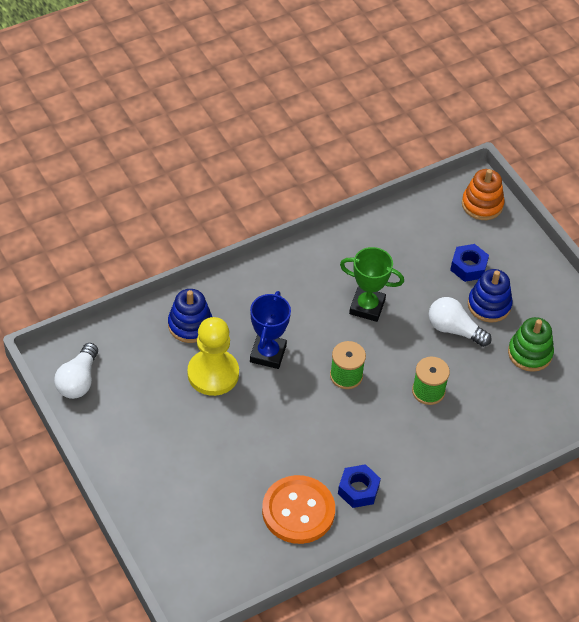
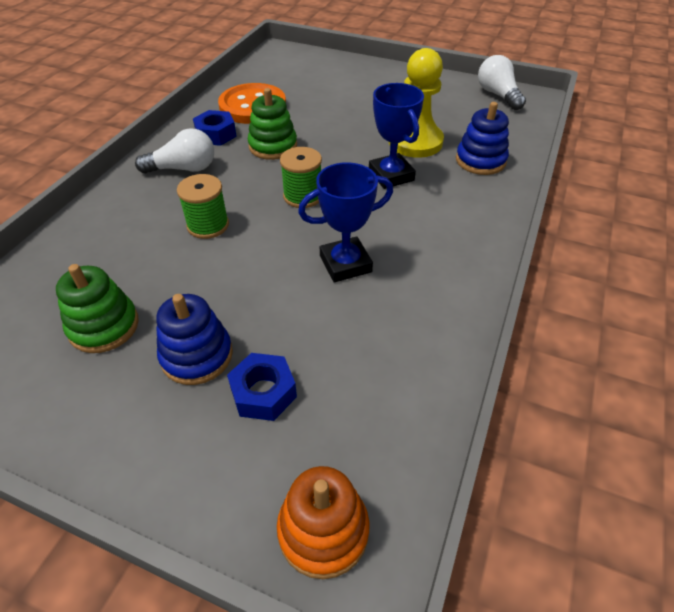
camera: 145 degrees right, 5 degrees down
(324, 443) = (273, 146): none -> green stacking toy
(367, 307) = (345, 264): green trophy -> blue trophy
(454, 330) = (223, 298): white light bulb -> white light bulb (183, 169)

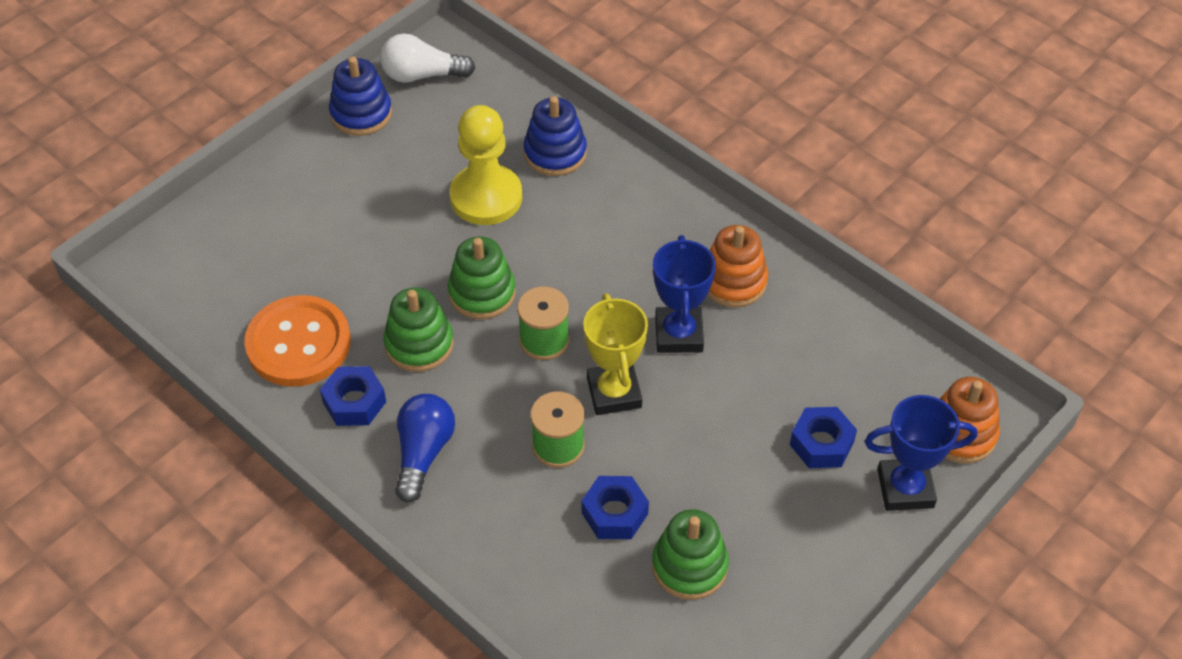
camera: 70 degrees left, 5 degrees up
(151, 269) = (614, 513): none -> blue nut
(183, 169) = (423, 453): white light bulb -> blue light bulb
(197, 355) = (759, 488): blue stacking toy -> blue stacking toy (361, 113)
(269, 241) = (614, 393): none -> yellow trophy
(330, 160) = (482, 293): none -> green stacking toy
(391, 175) = (544, 244): blue trophy -> blue trophy (905, 488)
(423, 284) = (733, 281): none -> orange stacking toy

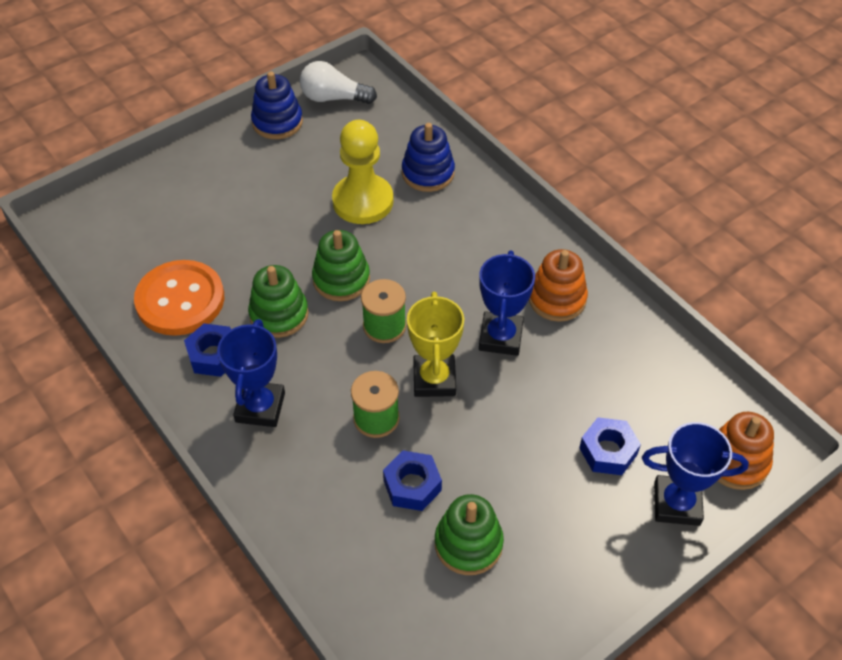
camera: 10 degrees right, 0 degrees up
(423, 453) = (260, 407): blue light bulb -> blue trophy

